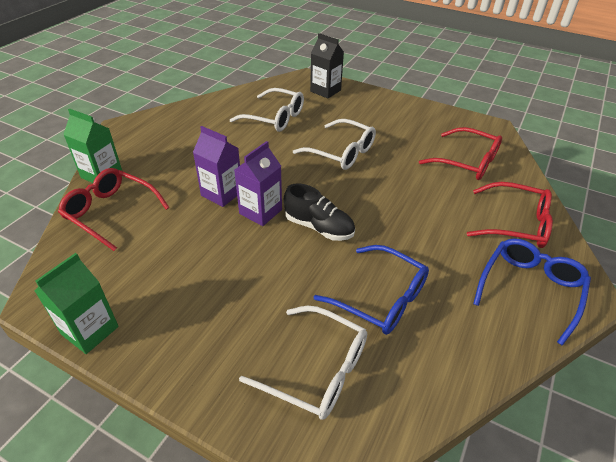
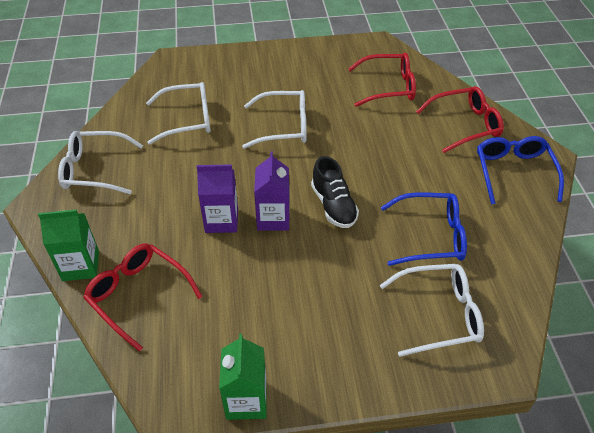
camera: 35 degrees left, 5 degrees up
(111, 213) = (139, 296): red glasses -> red glasses turned 45 degrees clockwise
(179, 122) = (95, 170): none -> white glasses
(319, 227) = (333, 206): black shoe -> black shoe turned 75 degrees clockwise
(325, 91) = (205, 68): black carton -> none

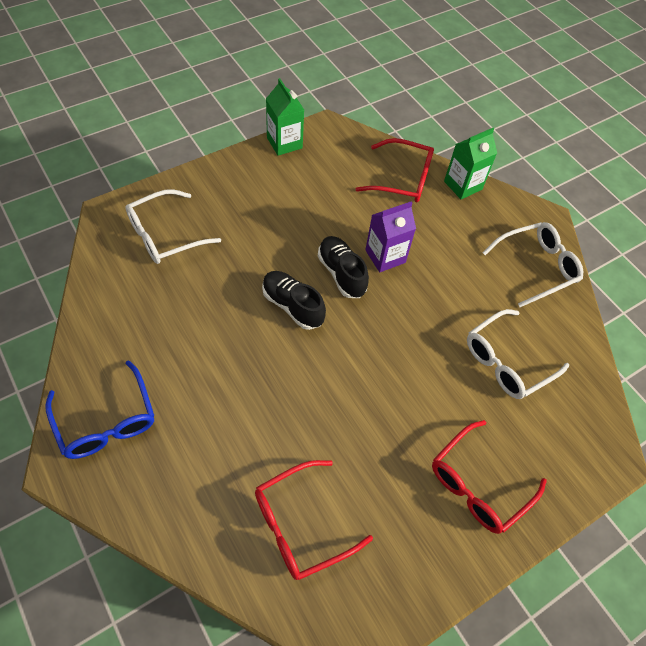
camera: 150 degrees right, 10 degrees up
(273, 218) = (341, 273): purple carton -> black shoe
(283, 127) = (398, 392): white glasses -> none
(430, 236) = (188, 304): blue glasses -> none
(464, 125) = (177, 484): red glasses -> red glasses (479, 484)

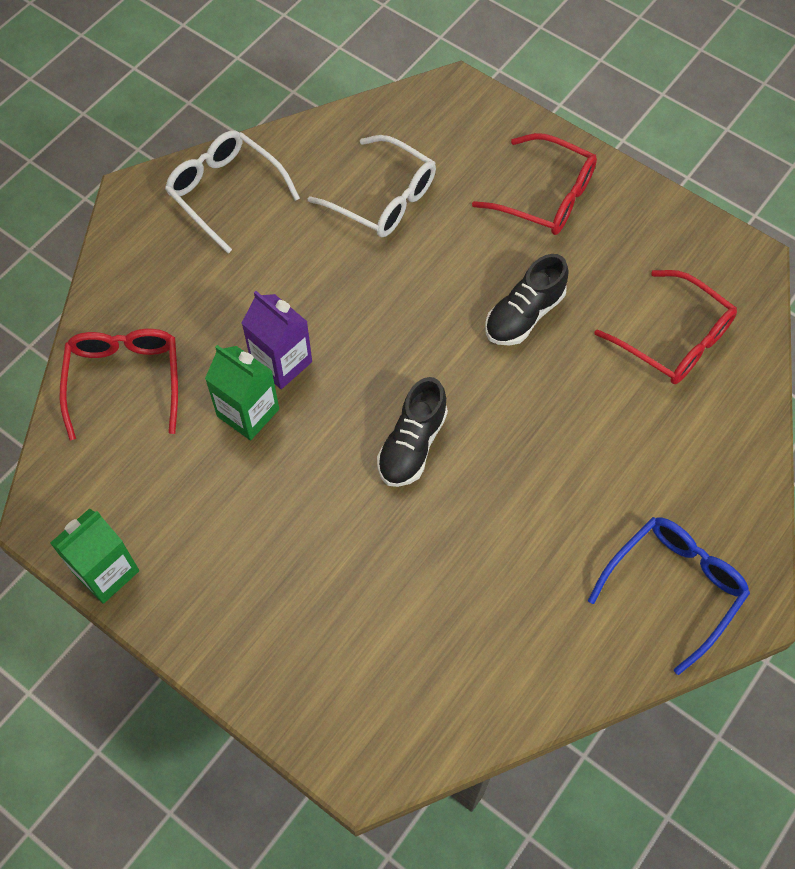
camera: 105 degrees left, 5 degrees up
(165, 235) = (368, 662): white glasses -> none
(341, 273) = (334, 405): black shoe -> black shoe (524, 315)
(463, 185) = (108, 302): green carton -> green carton (248, 412)

